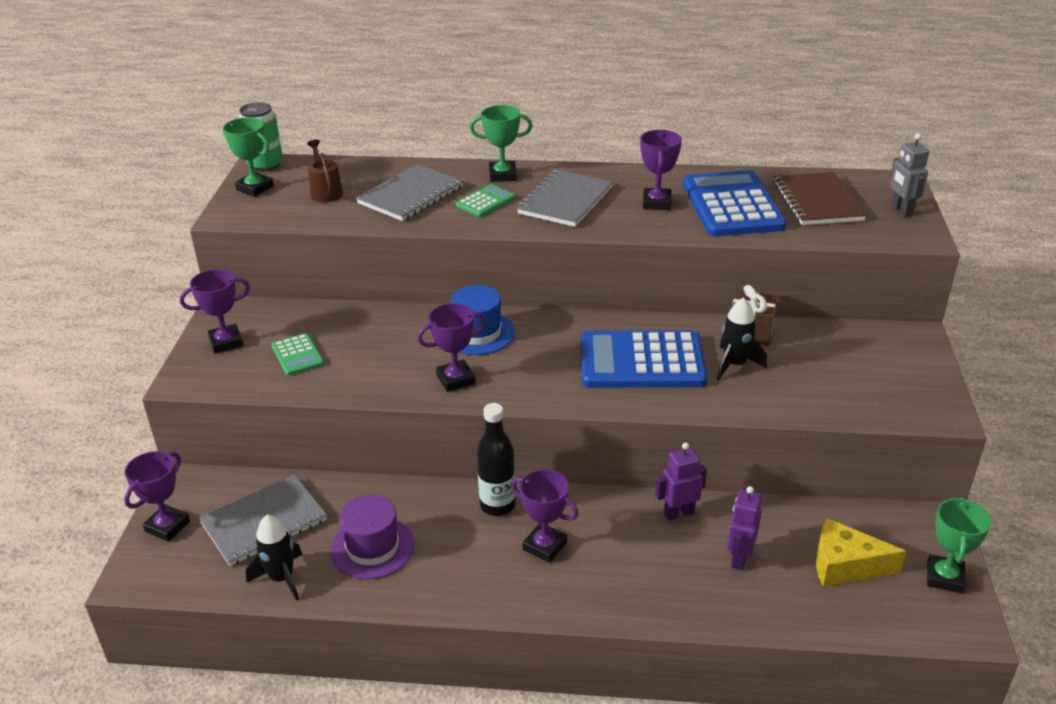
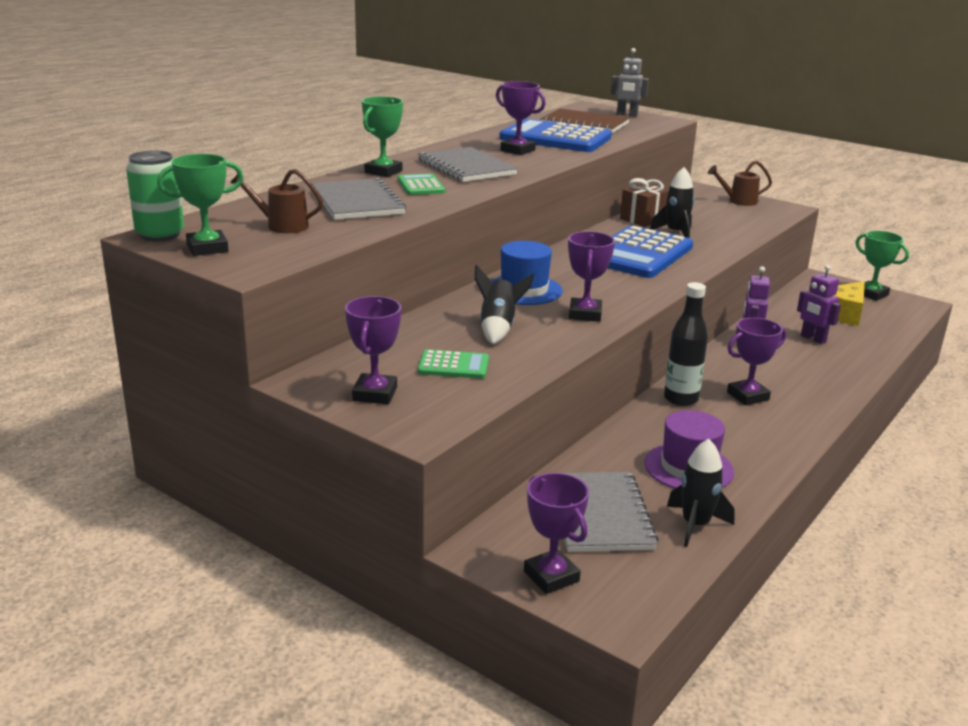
camera: 60 degrees left, 10 degrees down
(385, 349) = (498, 328): none -> black rocket
(912, 374) = (738, 201): none -> brown watering can

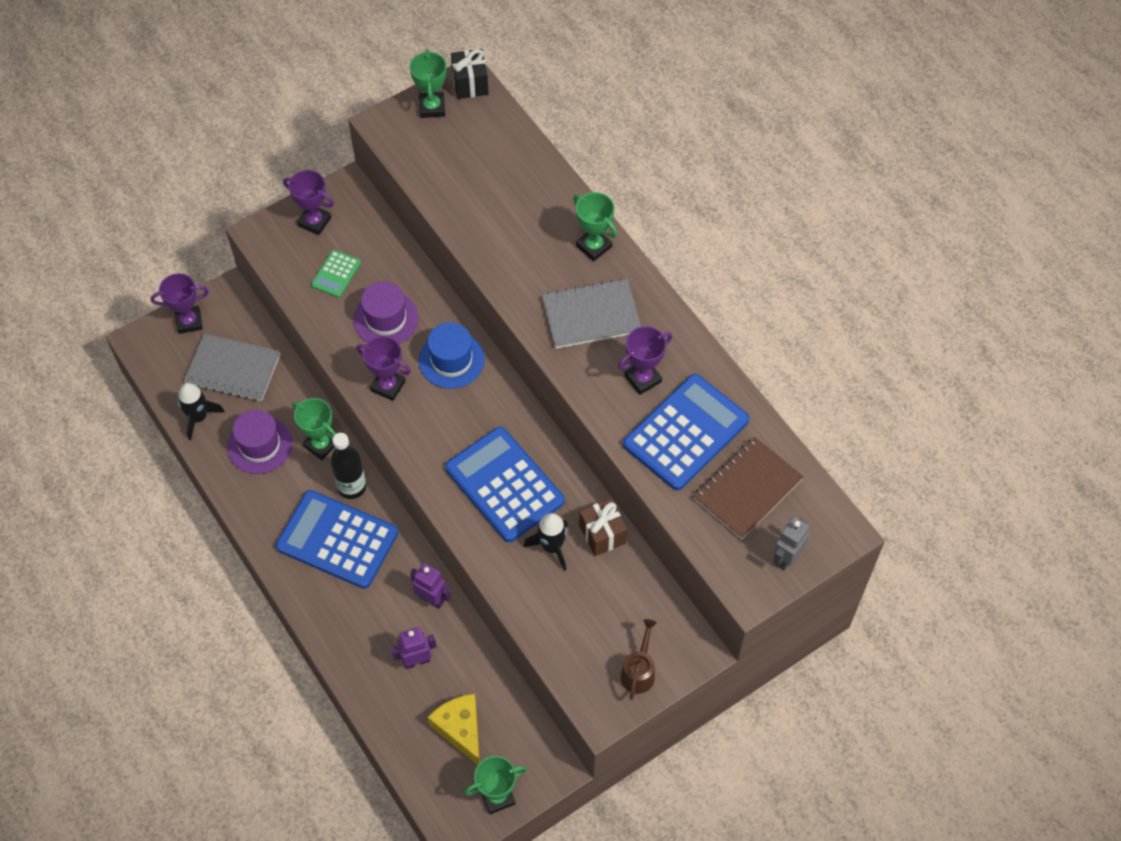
camera: 110 degrees right, 35 degrees up
(160, 234) = (470, 84): green can -> black gift
(281, 226) = (466, 154): brown watering can -> none
(357, 202) = (509, 210): grey notebook -> none
(421, 186) = (542, 265): green calculator -> none
(498, 328) = (386, 319): black rocket -> purple hat
(649, 427) = (321, 445): none -> green trophy
(747, 396) = (337, 540): purple trophy -> blue calculator

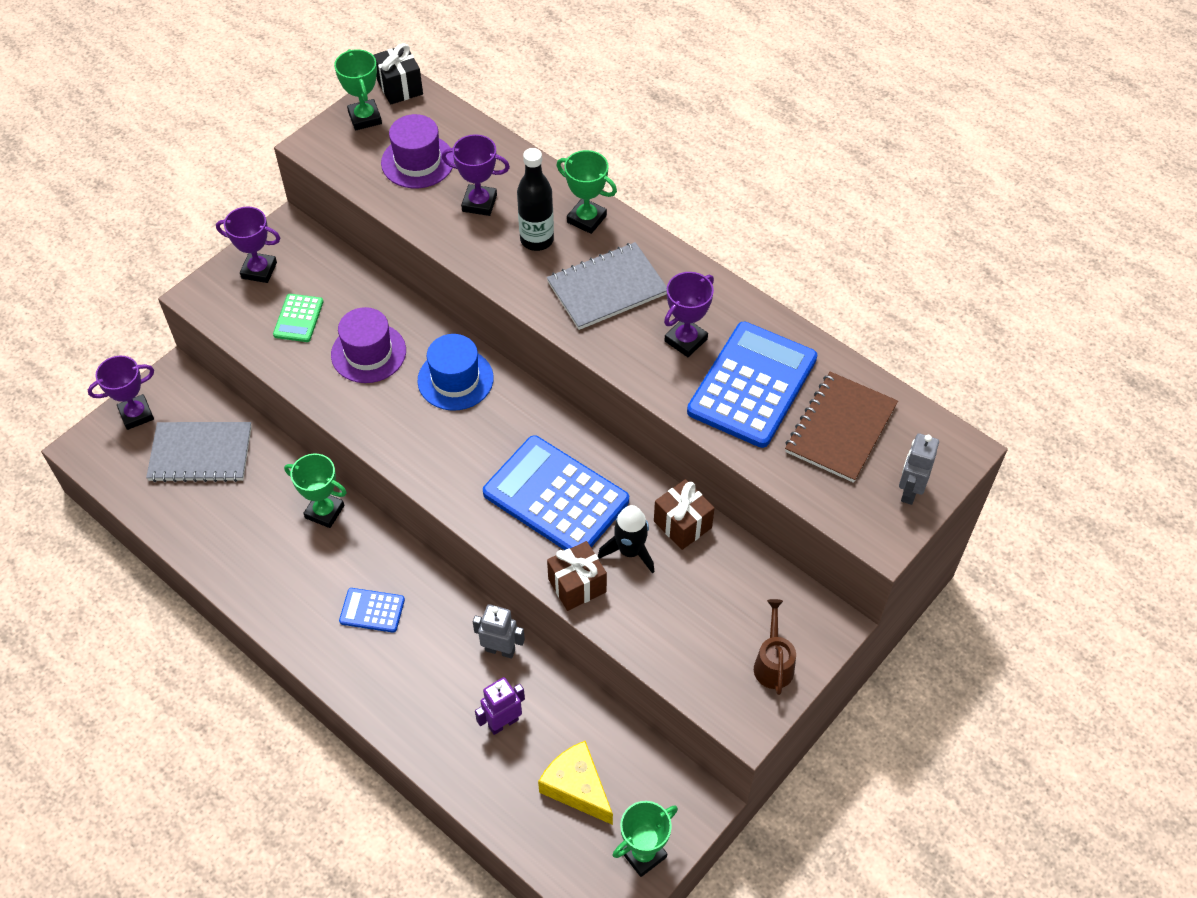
camera: 15 degrees left, 5 degrees down
(198, 417) = (173, 514): black rocket -> none
(260, 445) = (253, 528): purple hat -> purple hat (417, 161)
(337, 540) = (372, 610): blue calculator -> blue calculator, size x0.47
(352, 487) = (373, 549): black bottle -> black bottle (537, 240)
(388, 386) = (391, 422): purple trophy -> purple trophy (479, 203)
(432, 599) = (500, 650): purple robot -> grey robot
(499, 565) = (577, 585): none -> brown gift

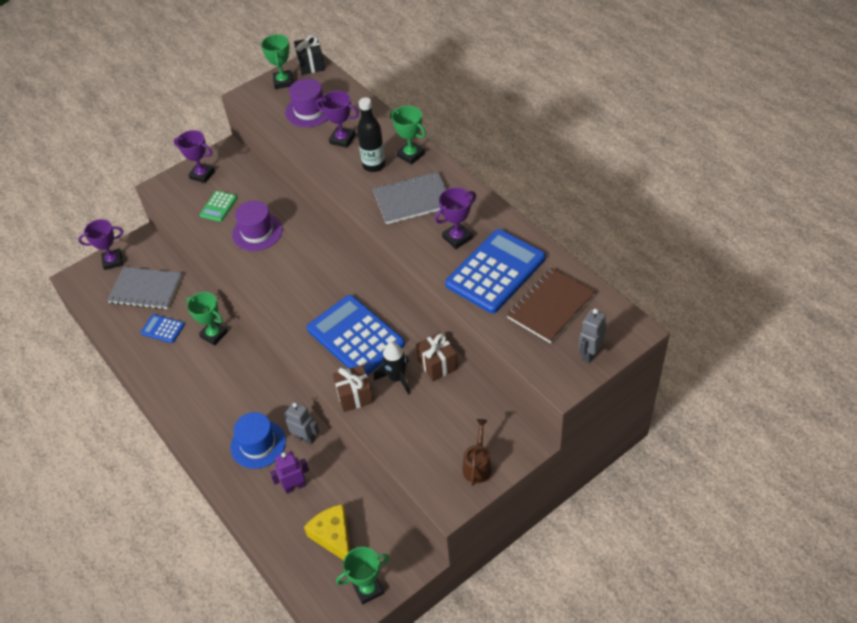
camera: 15 degrees right, 5 degrees down
(372, 610) = (227, 401): blue calculator -> blue calculator (163, 329)
(455, 379) = (309, 254): blue hat -> blue hat (258, 444)

